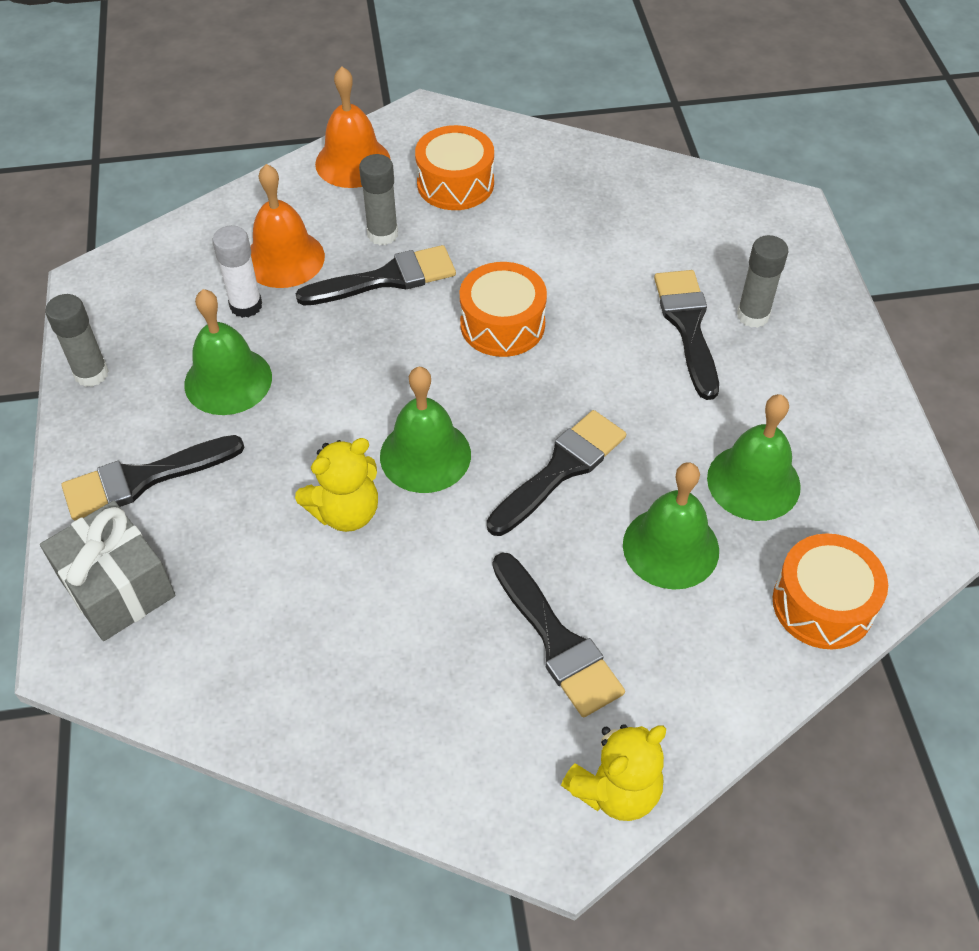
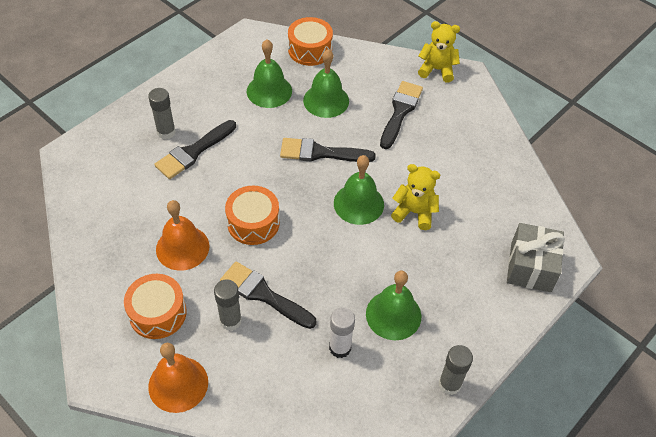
camera: 130 degrees left, 0 degrees up
(143, 479) = (477, 303): black brush -> none
(284, 258) = (290, 357): orange bell -> orange bell (182, 247)

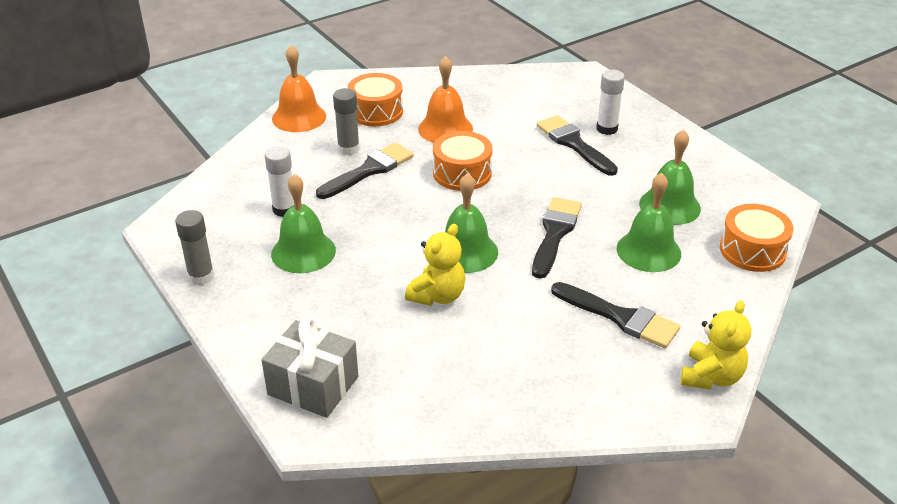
camera: 105 degrees right, 15 degrees down
(166, 132) = (607, 129): grey glue stick -> white glue stick

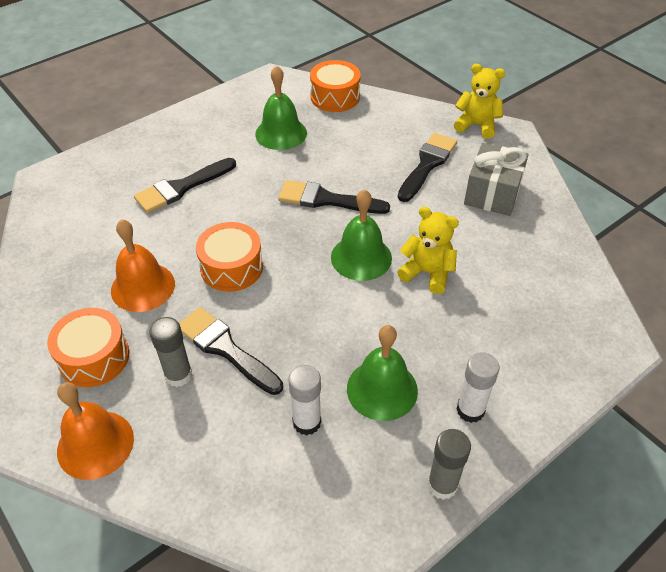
camera: 95 degrees left, 10 degrees up
(313, 385) = (567, 349): grey gift -> grey gift (492, 193)
(607, 129) = (156, 165): white glue stick -> white glue stick (470, 410)
(648, 251) = (343, 147): green bell -> none

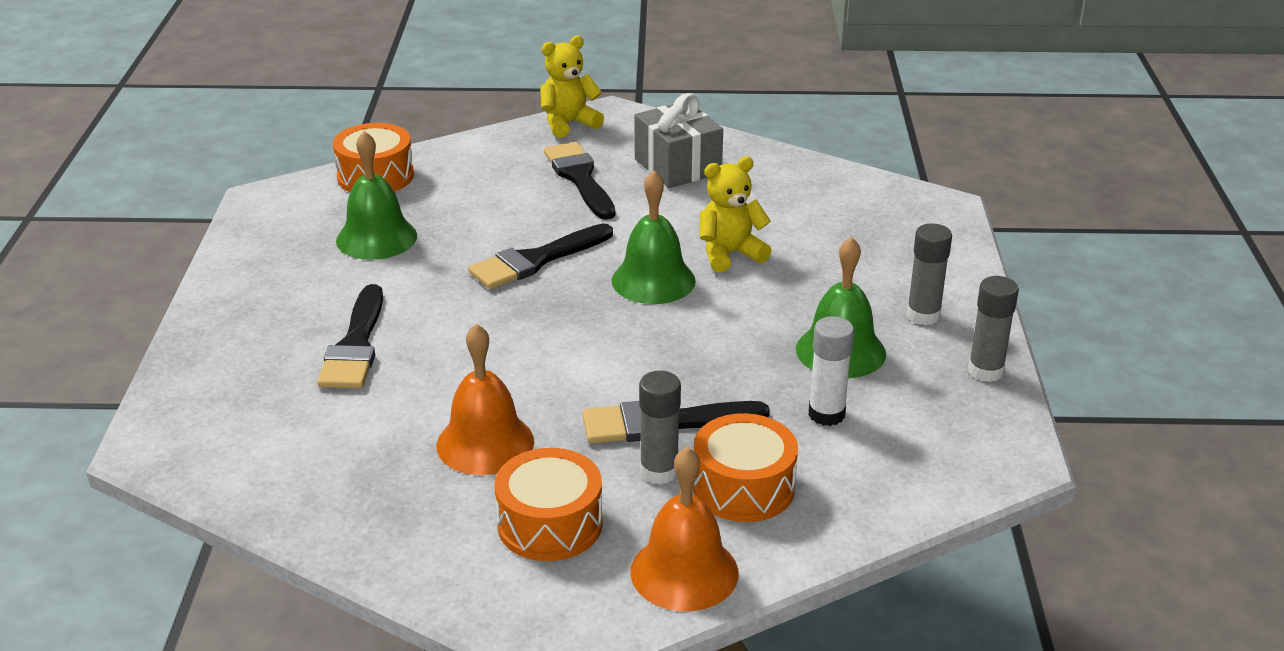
camera: 50 degrees left, 15 degrees down
(232, 267) = (547, 367): orange drum -> orange drum (743, 487)
(470, 410) = (923, 315): white glue stick -> grey glue stick

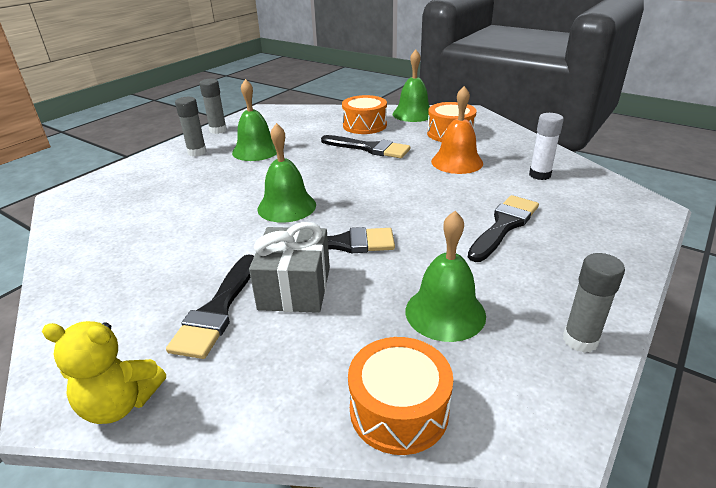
camera: 145 degrees left, 0 degrees up
(659, 471) = (390, 136): grey glue stick -> grey glue stick (580, 340)
(677, 166) = (133, 290): grey gift -> grey gift (295, 288)
(684, 572) = (413, 114): orange bell -> green bell
(730, 254) = (222, 207): yellow teddy bear -> none
(826, 414) = (300, 134): white glue stick -> white glue stick (539, 175)

